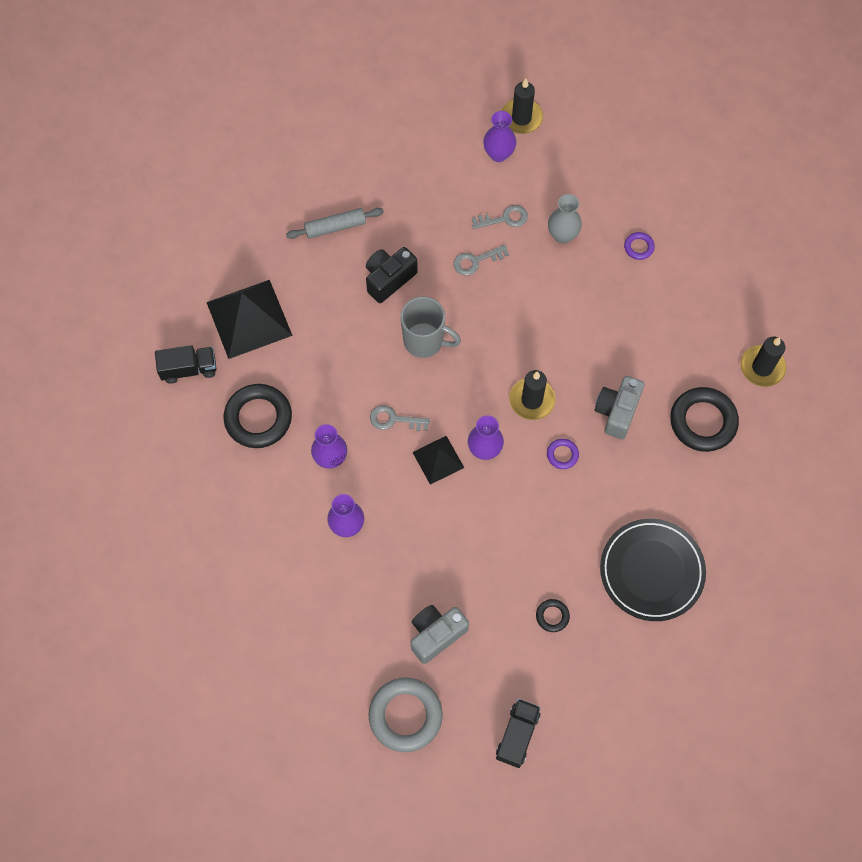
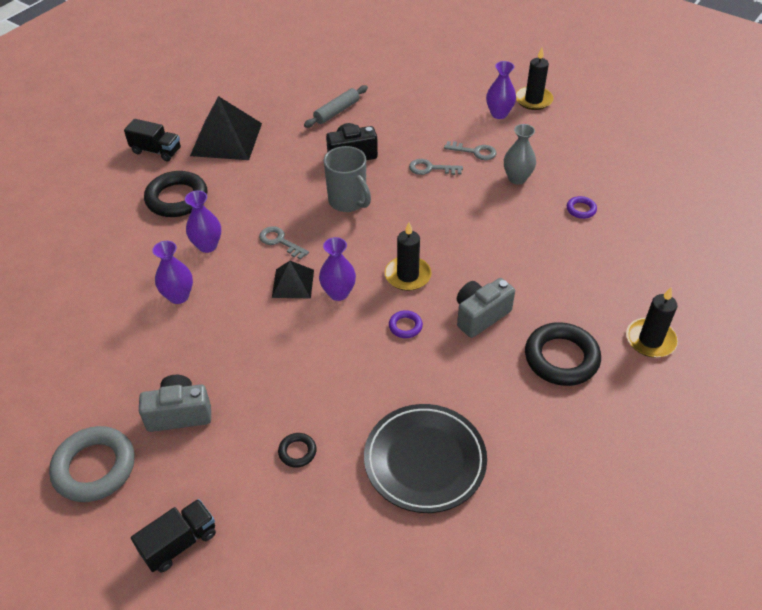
camera: 30 degrees right, 20 degrees down
(335, 227) = (336, 112): grey rolling pin -> grey rolling pin turned 60 degrees counterclockwise

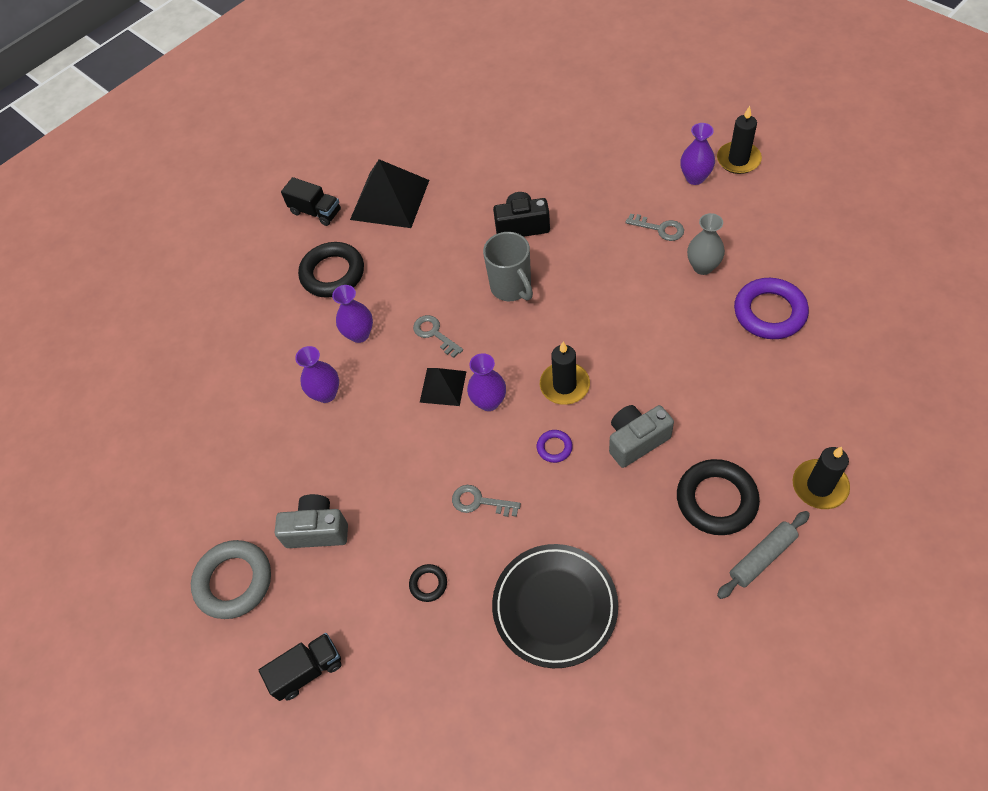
camera: 15 degrees right, 10 degrees up
(336, 112) = (512, 168): grey rolling pin -> grey rolling pin (762, 557)
(430, 168) = (607, 249): grey key -> grey key (479, 502)
(581, 209) = (769, 312): purple ring -> purple ring, size x2.13

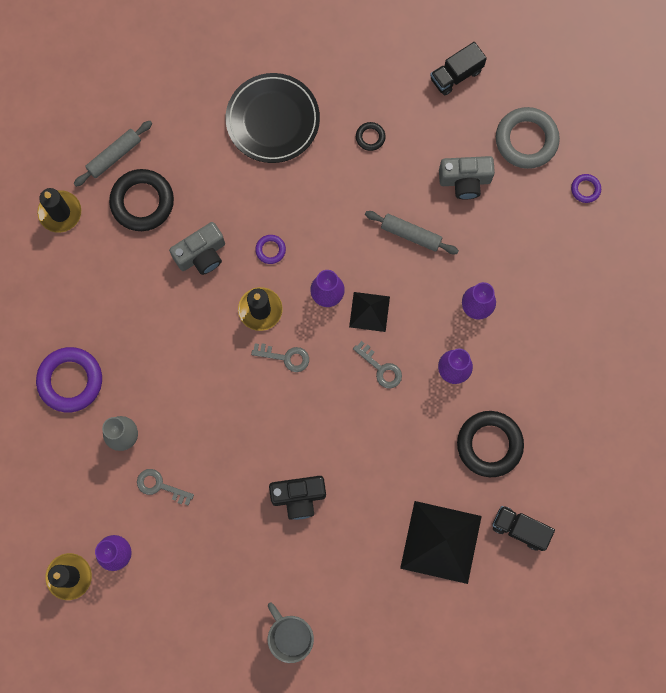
camera: 170 degrees right, 20 degrees up
(177, 522) = (585, 189): none -> purple ring
(389, 467) = (411, 234): none -> grey rolling pin
(479, 502) = (332, 203): grey key -> grey key (285, 357)
(511, 287) = (308, 419): grey mug -> grey mug (291, 635)

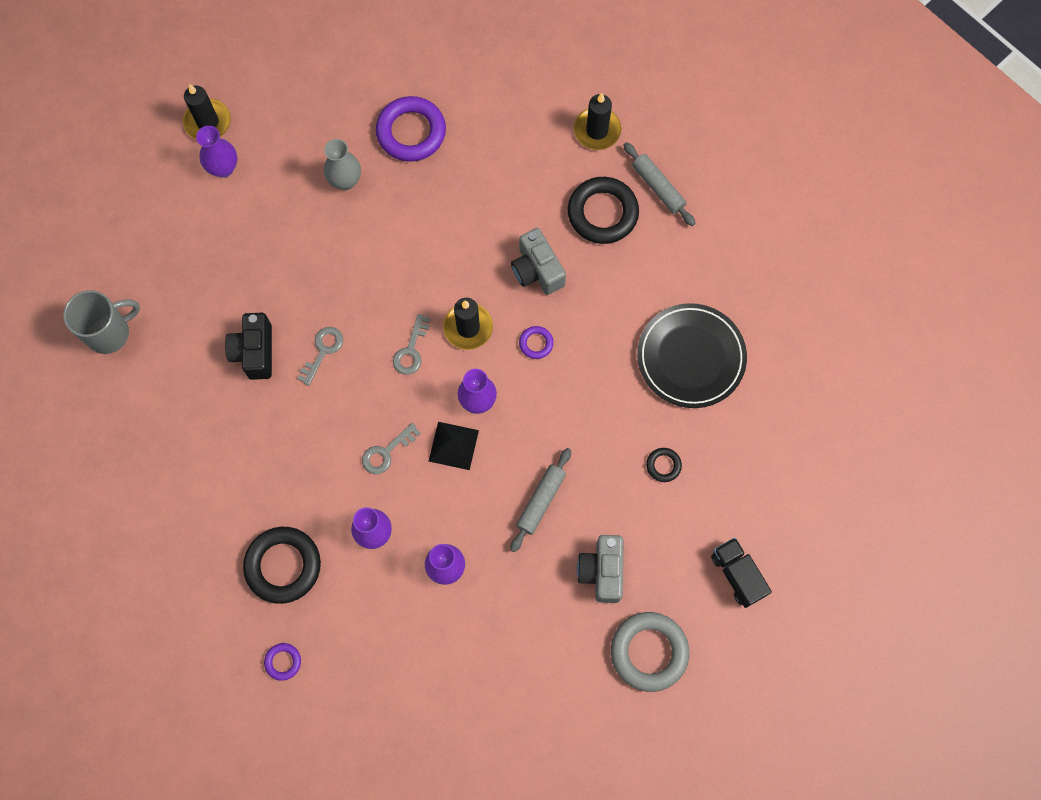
camera: 95 degrees right, 5 degrees down
(160, 486) = (287, 213): grey key -> grey key (323, 351)
(440, 542) = (182, 499): black pyramid -> none
(520, 529) = (182, 590): black truck -> none
(585, 189) = (581, 718): purple ring -> purple ring (283, 662)

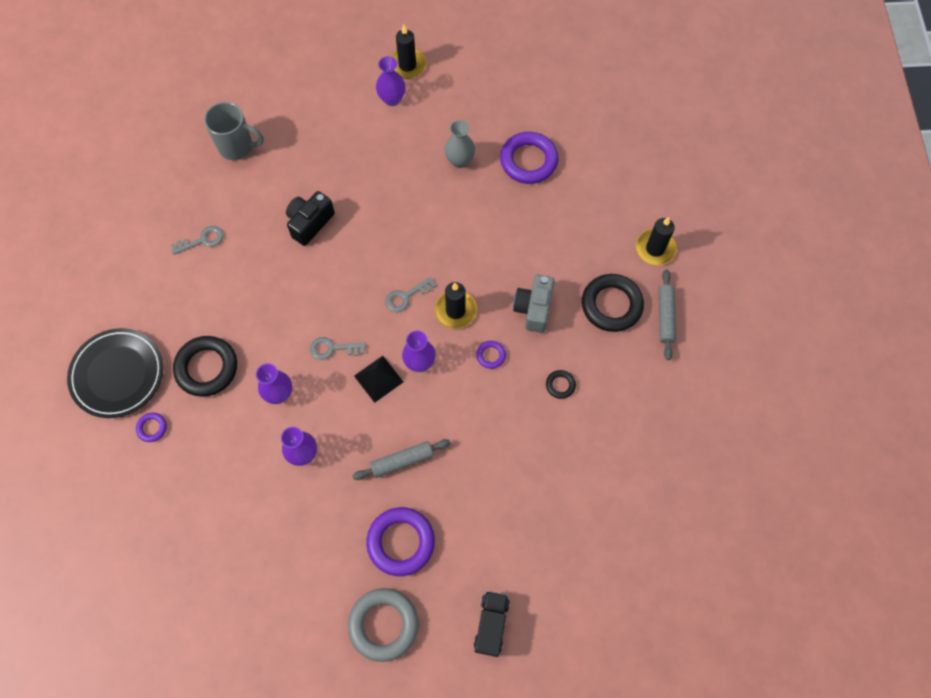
camera: 40 degrees right, 5 degrees down
(323, 351) = (351, 254): grey key -> grey key (202, 240)
(602, 571) = (401, 542): grey camera -> purple ring
(663, 465) = (505, 506): black ring -> black ring (560, 385)
(691, 357) = (589, 448): black plate -> black plate (118, 374)

